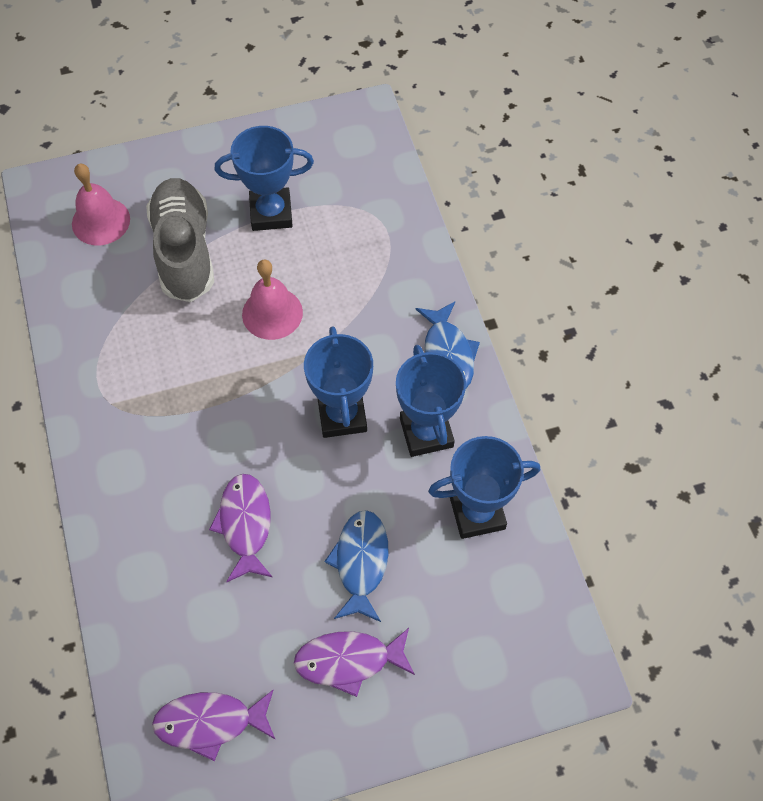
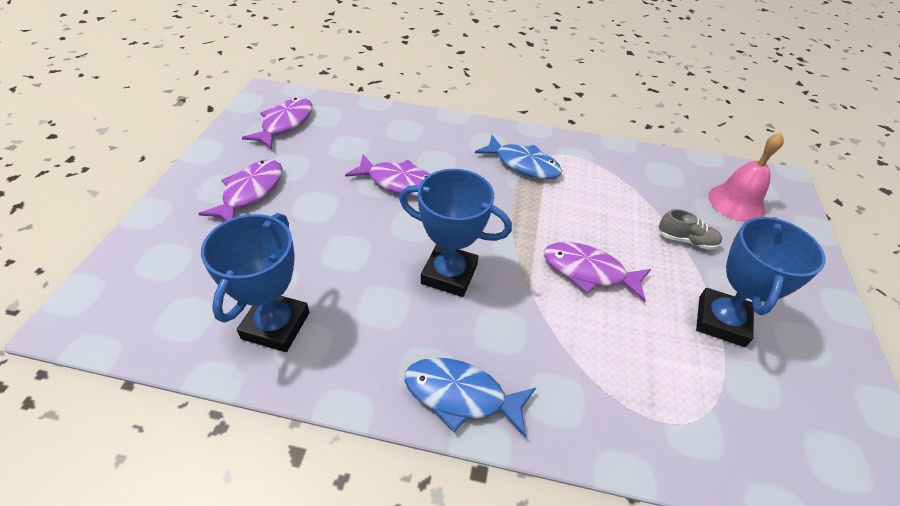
camera: 115 degrees right, 15 degrees down
(184, 251) = (686, 240): grey shoe -> grey shoe, size x0.43
(272, 313) = (588, 272): pink bell -> purple fish
(361, 562) = (311, 228): blue fish -> blue fish (523, 164)
(426, 433) = (386, 328): blue trophy -> none

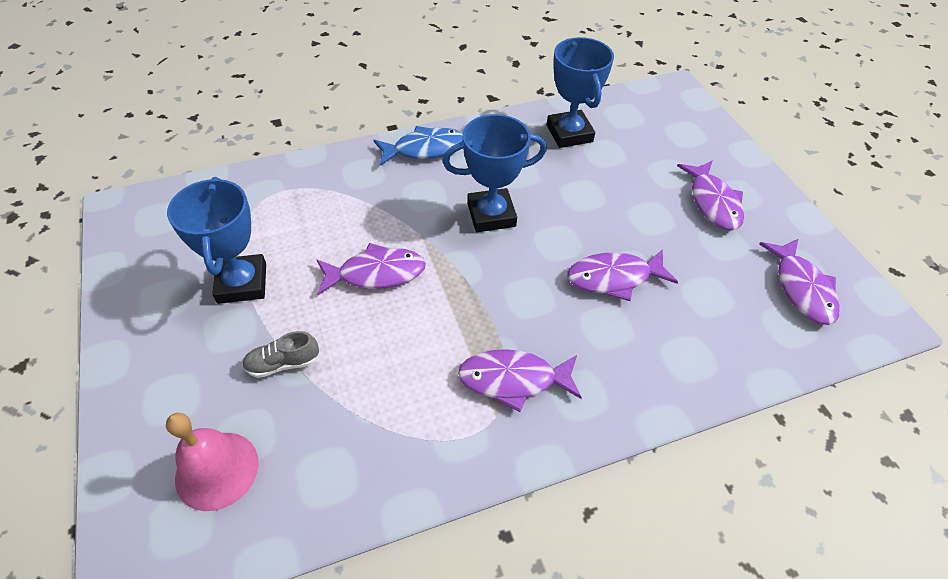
camera: 150 degrees right, 5 degrees up
(523, 164) = (513, 380): blue fish -> purple fish

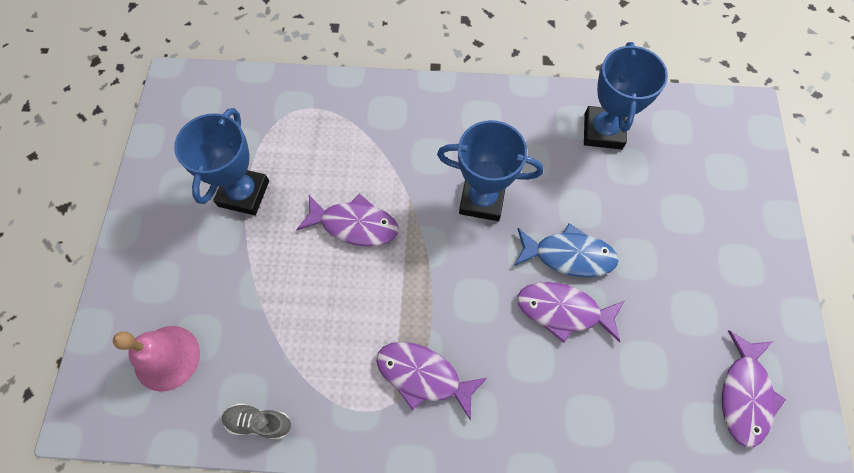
camera: 25 degrees right, 15 degrees up
(283, 363) = (247, 283): grey shoe -> grey shoe (259, 422)
(425, 149) = (453, 103): blue fish -> blue fish (568, 255)
(713, 202) = (708, 264): purple fish -> none

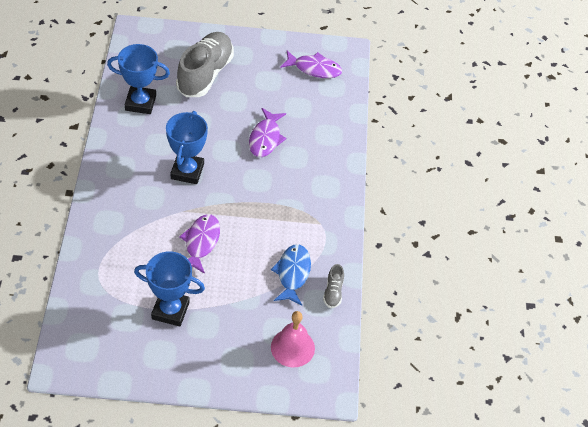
camera: 95 degrees left, 15 degrees down
(423, 376) = (304, 208): purple fish -> none
(568, 255) = (230, 131): blue fish -> blue fish (292, 273)
(683, 214) = (205, 74): none -> grey shoe

